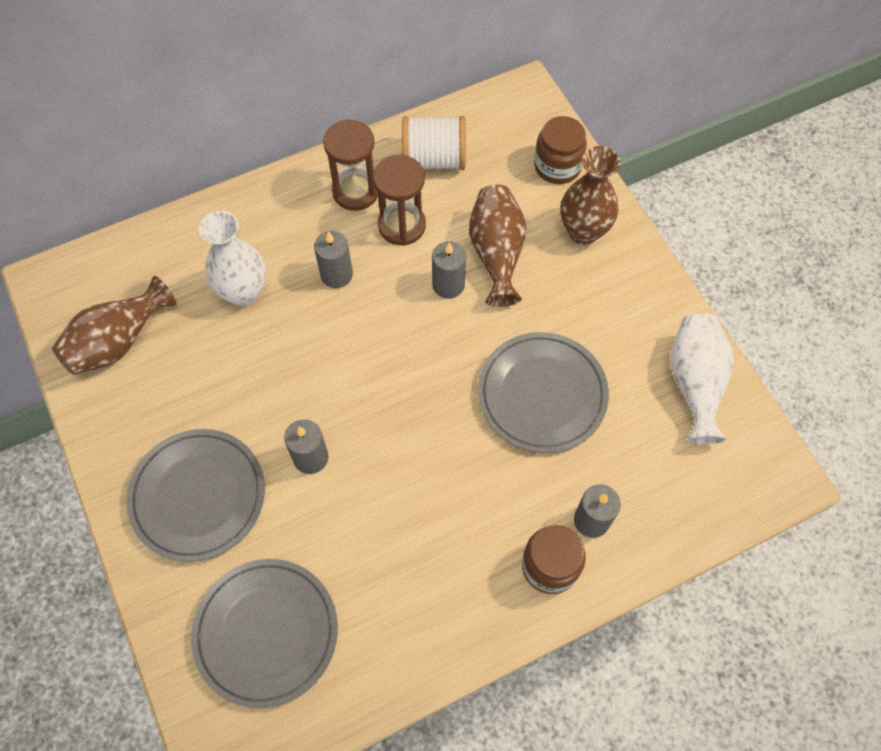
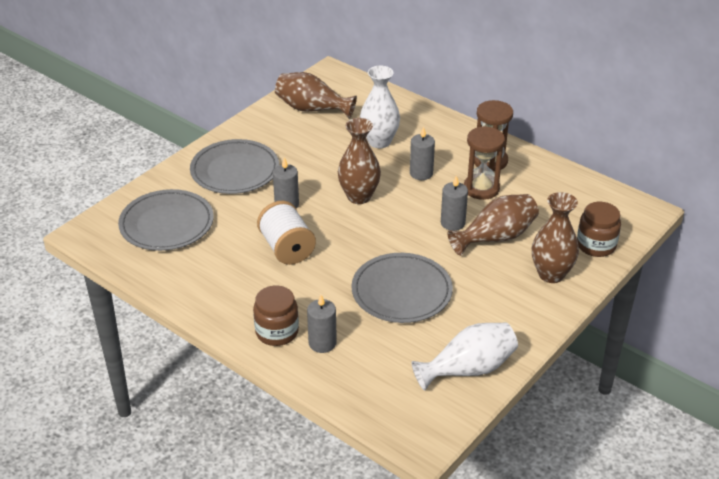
camera: 65 degrees right, 25 degrees down
(342, 364) = (359, 196): none -> brown vase
(434, 159) = (547, 186): white spool -> white spool (287, 248)

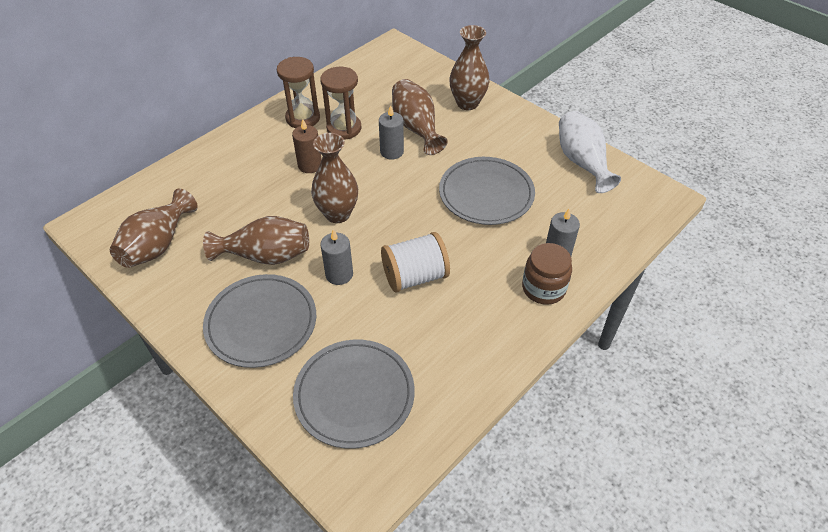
camera: 85 degrees left, 10 degrees up
(305, 163) = (266, 256): none -> brown vase
(379, 141) = (245, 191): white vase -> none
(421, 173) = (310, 165): grey candle -> brown candle
(596, 245) = (433, 75): brown jar -> none

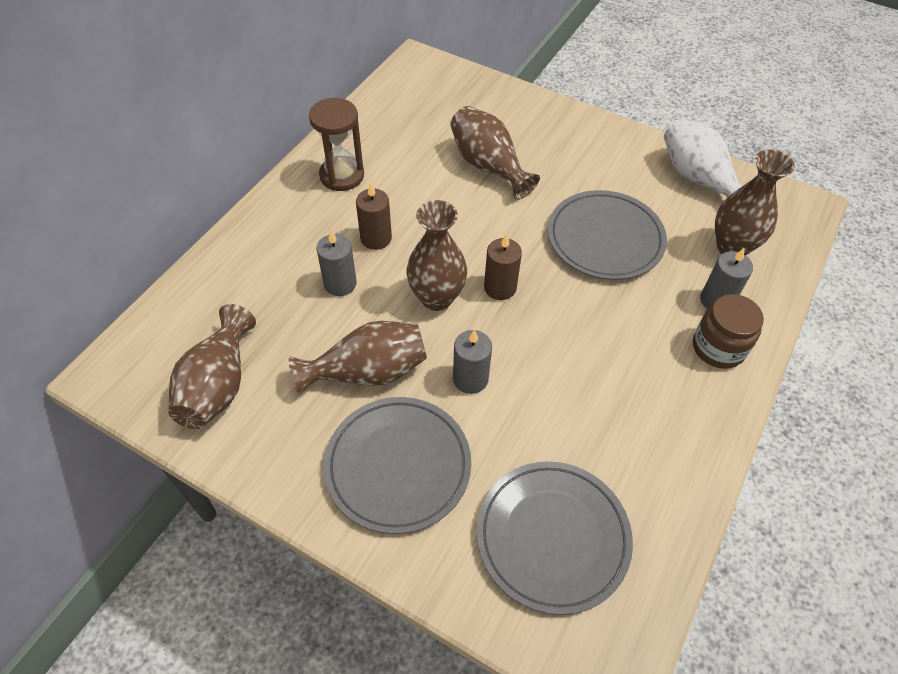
camera: 15 degrees left, 5 degrees up
(344, 128) = (399, 181): brown hourglass -> none
(388, 215) = (500, 287): none -> brown candle
(392, 152) = (471, 203): grey candle -> grey candle (340, 284)
(415, 276) = (564, 363): white spool -> none
(467, 103) = (537, 124): brown vase -> brown vase (732, 247)

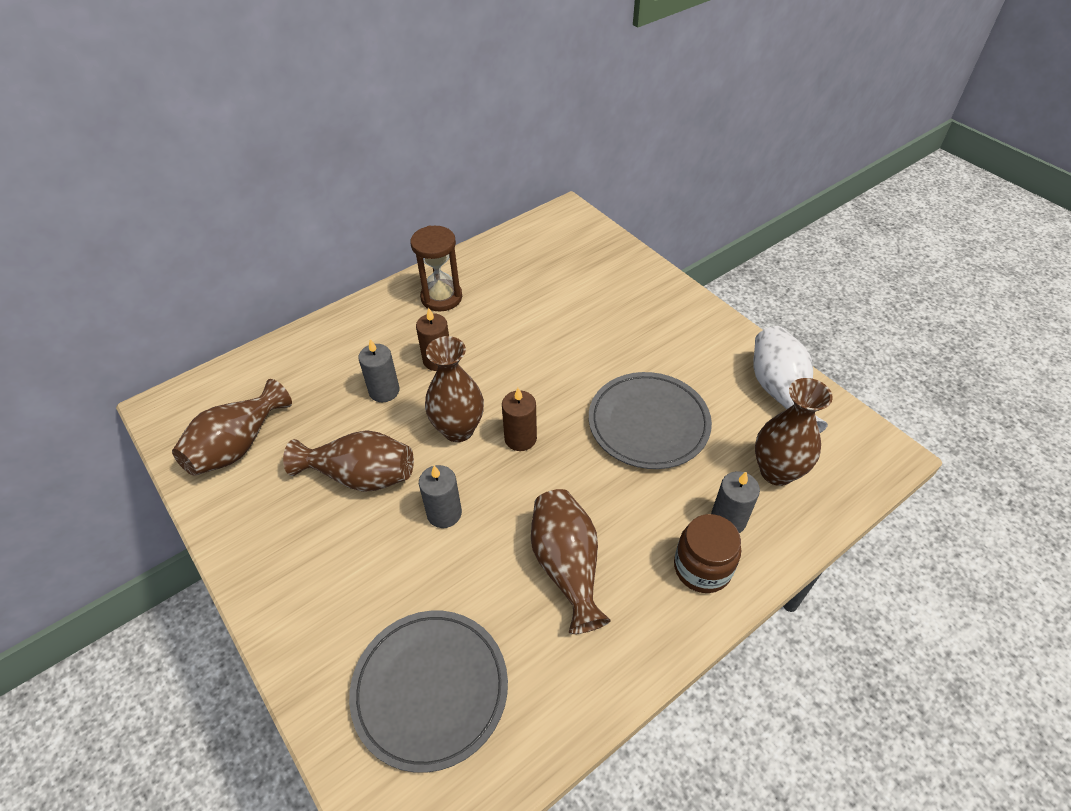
camera: 25 degrees right, 5 degrees down
(398, 466) = (336, 568): grey plate -> none
(488, 166) = (576, 323): brown vase -> brown vase (567, 566)

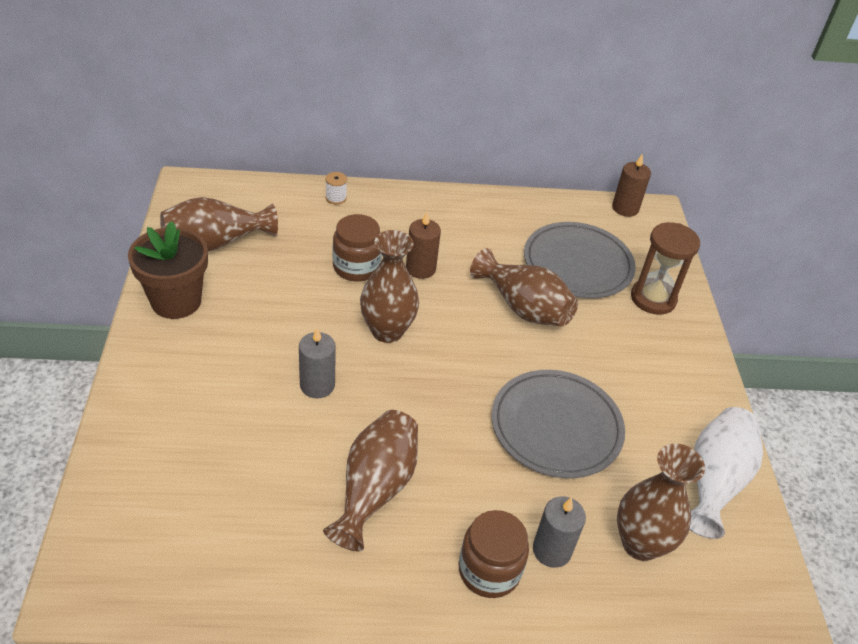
camera: 30 degrees right, 5 degrees down
(250, 522) = (176, 301): none -> brown flower pot
(311, 341) = (336, 198): none -> white spool
(360, 476) = (281, 318): brown vase -> brown vase (523, 308)
(384, 391) = (356, 267): grey candle -> brown jar
(430, 689) = (190, 501): grey plate -> grey plate (577, 264)
(441, 297) = (470, 222): brown hourglass -> brown hourglass (653, 298)
(520, 438) = (431, 369): brown candle -> brown candle (625, 208)

